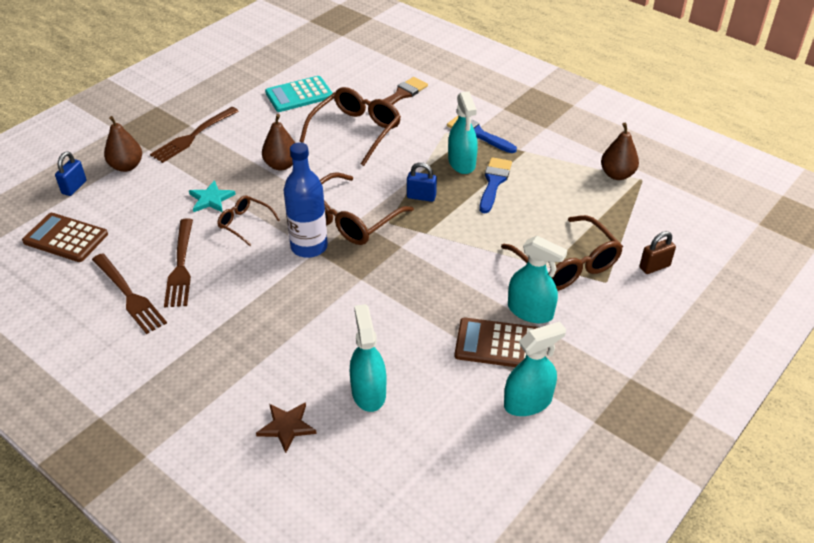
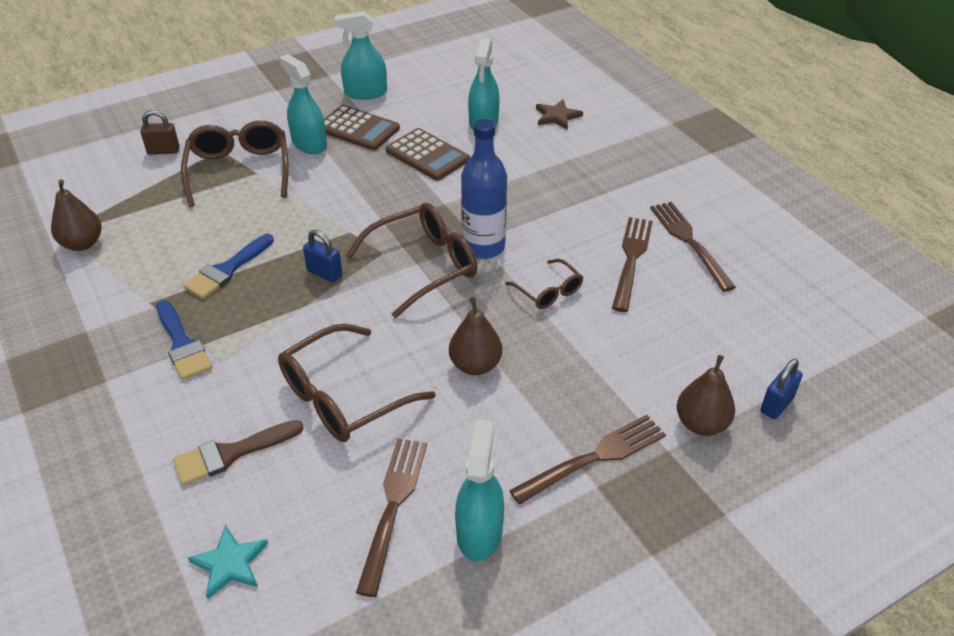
camera: 160 degrees left, 0 degrees up
(66, 238) = (773, 327): brown calculator -> brown calculator (427, 155)
(211, 199) = (584, 336): turquoise star -> turquoise star (230, 563)
(299, 95) = (393, 507): turquoise calculator -> brown fork
(462, 163) = (241, 306): turquoise spray bottle -> turquoise spray bottle (479, 532)

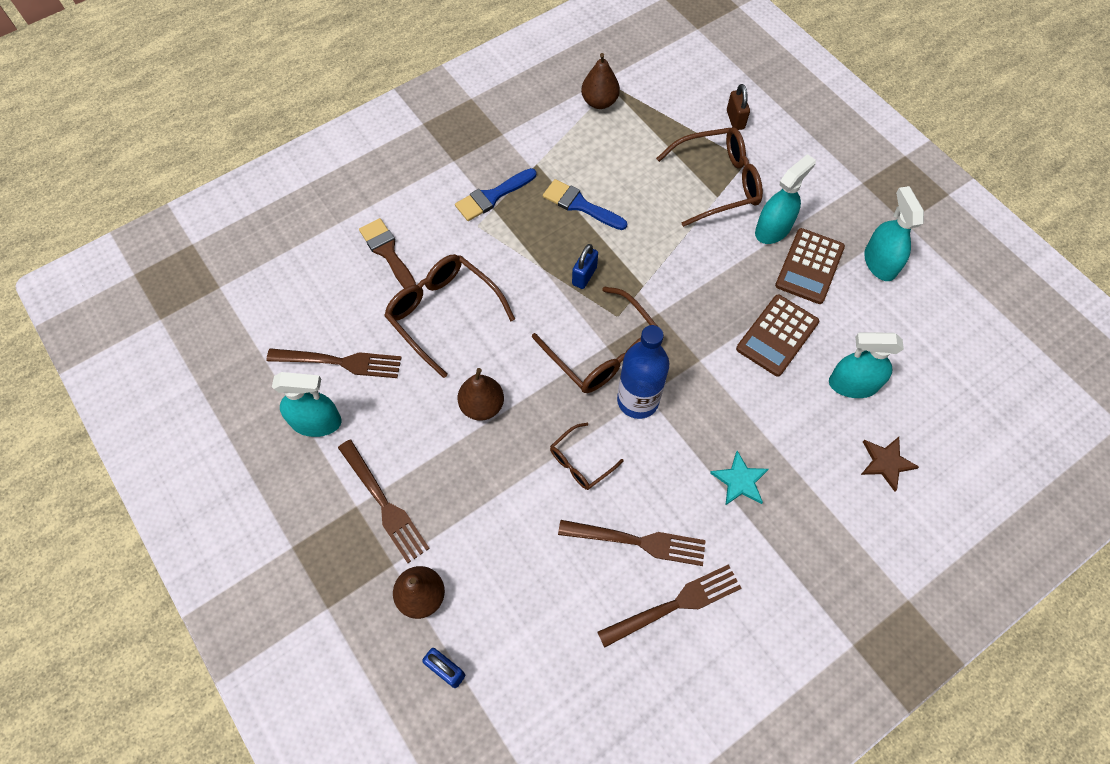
camera: 85 degrees right, 20 degrees up
(230, 563) = (298, 272): turquoise star -> turquoise star (740, 481)

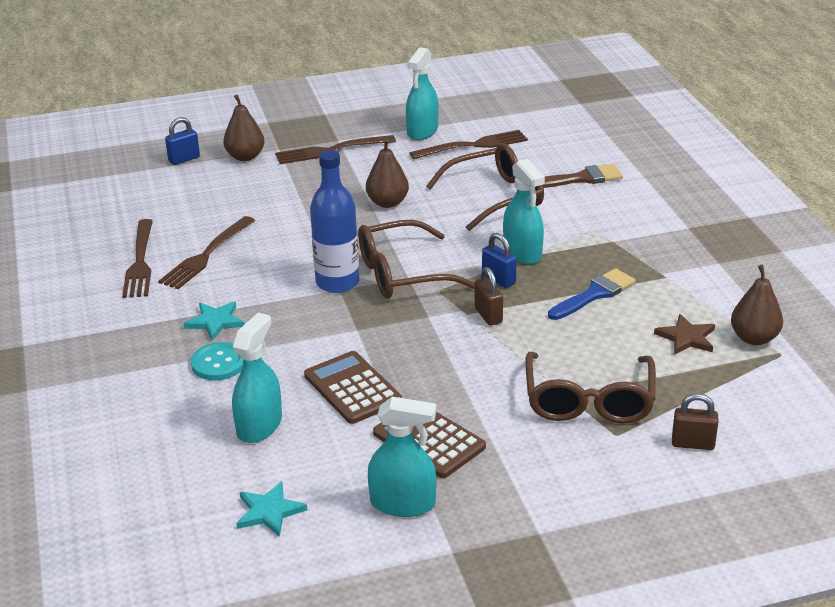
camera: 110 degrees right, 30 degrees down
(340, 362) = (473, 145): brown fork -> brown fork turned 135 degrees counterclockwise
(492, 196) = (628, 243): blue brush -> none
(580, 462) = (299, 241): brown glasses -> none
(640, 270) = (488, 315): none -> brown padlock
(773, 229) = (498, 426): turquoise spray bottle -> turquoise spray bottle (522, 252)
(794, 450) = (218, 363): none -> turquoise button
(886, 462) = (159, 420): brown star -> brown star (686, 337)
(933, 340) = (269, 511): none -> turquoise star

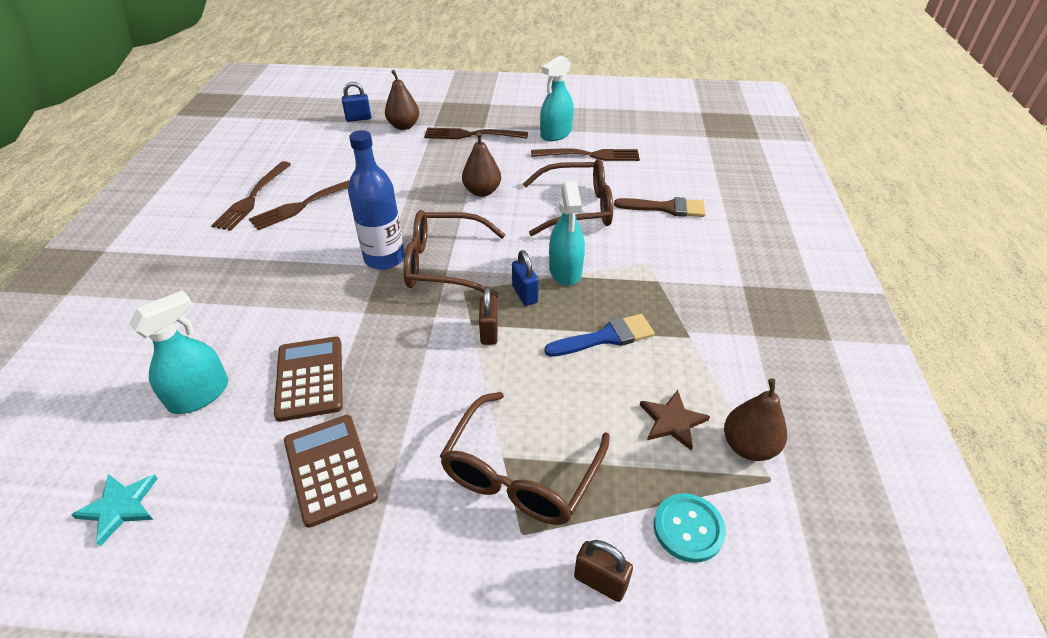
camera: 20 degrees right, 10 degrees up
(215, 322) = (258, 270): turquoise star -> none
(218, 363) = (225, 313): turquoise button -> turquoise button (688, 528)
(403, 503) = (244, 548): turquoise spray bottle -> none

